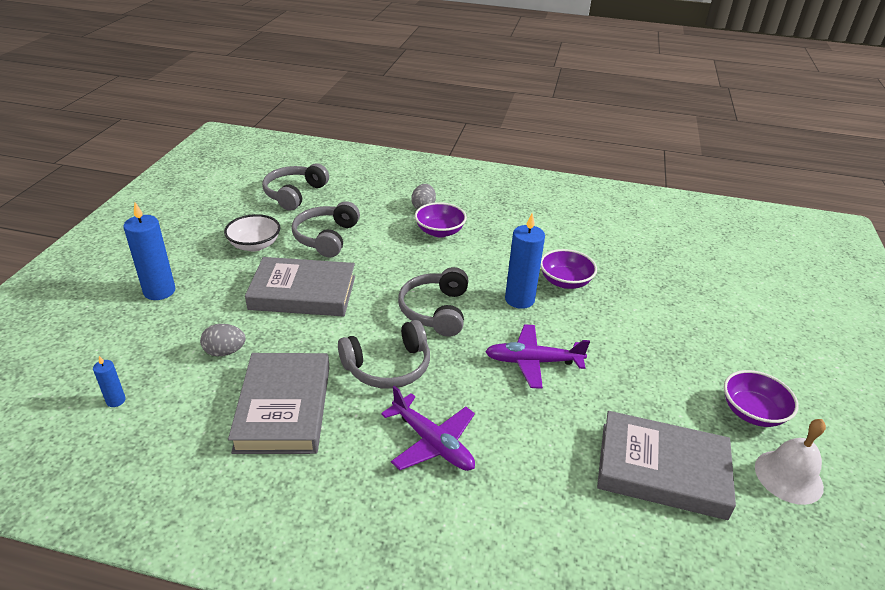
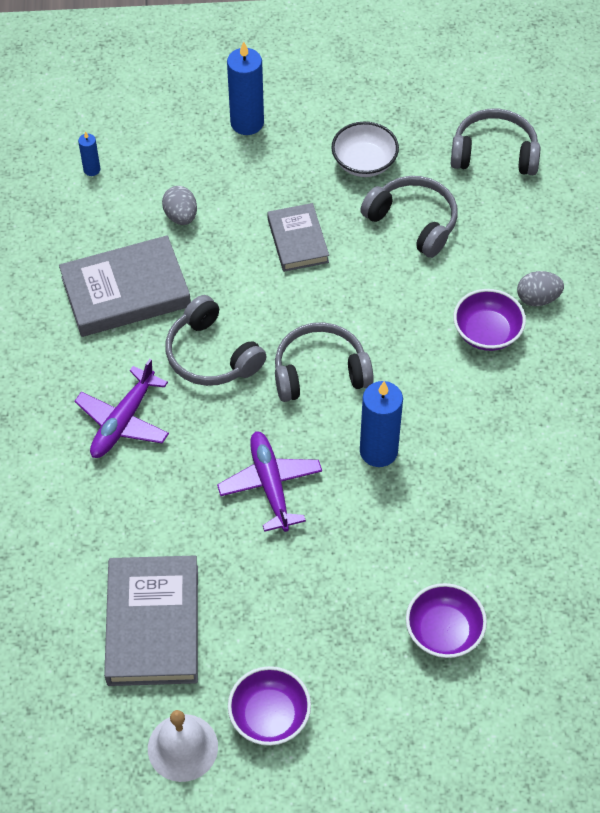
camera: 75 degrees right, 20 degrees up
(303, 293) = (298, 241): grey book -> grey book, size x0.61
(326, 237) = (413, 222): grey headphones -> grey headphones turned 45 degrees clockwise
(565, 281) = (439, 495): purple bowl -> purple bowl (444, 631)

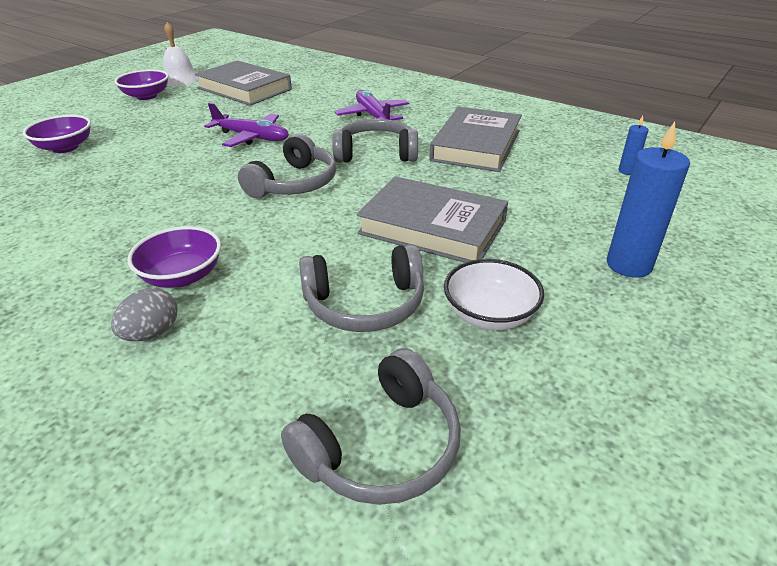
camera: 130 degrees right, 20 degrees down
(181, 216) = (529, 188): grey egg -> none
(298, 241) = (432, 227): grey book -> grey book, size x1.63
(378, 451) = (198, 177): blue candle -> none

